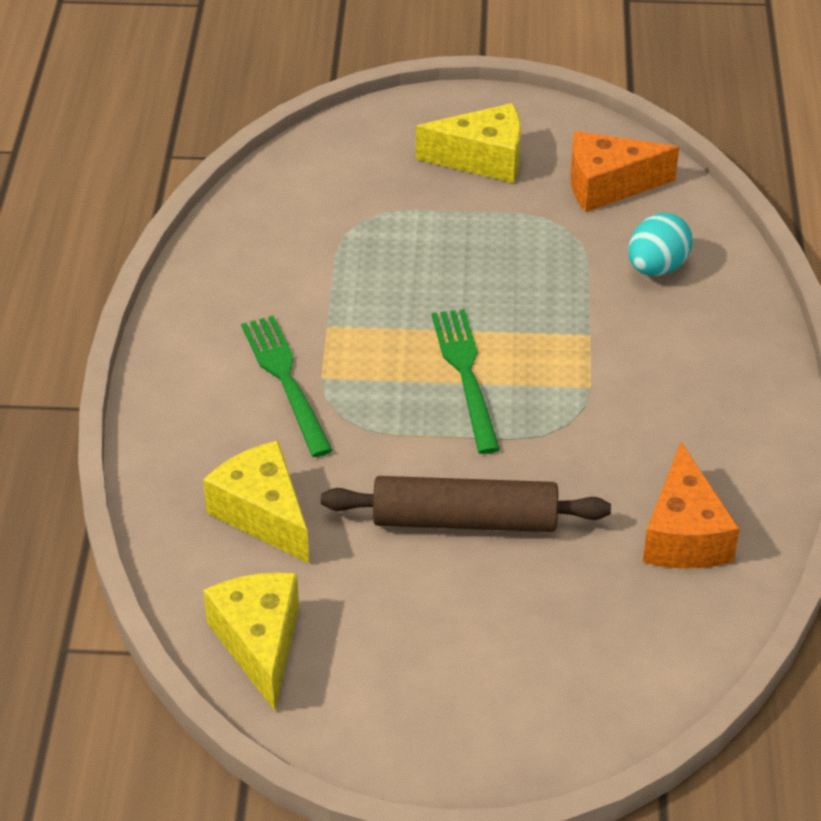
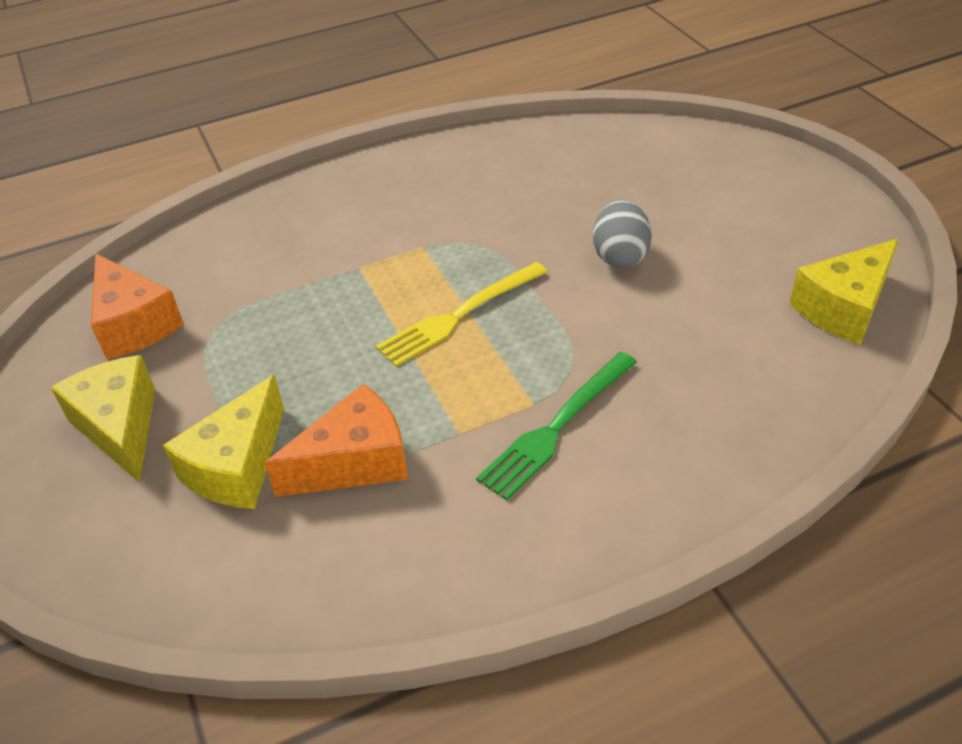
camera: 115 degrees left, 0 degrees up
(263, 514) = (724, 365): yellow cheese -> yellow cheese (237, 466)
(465, 374) = (459, 316): green fork -> yellow fork
(465, 520) = (620, 256): brown rolling pin -> grey egg
(656, 267) = (246, 259): turquoise egg -> none
(684, 534) = (540, 161): orange cheese -> orange cheese (355, 462)

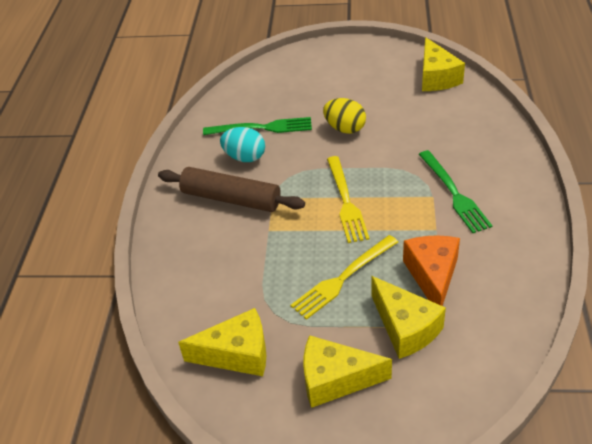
camera: 60 degrees left, 0 degrees up
(134, 324) = (237, 354): orange cheese -> yellow cheese
(303, 368) = (343, 278): none -> yellow fork
(397, 212) = (231, 199): none -> brown rolling pin
(485, 192) = (245, 157): none -> turquoise egg
(557, 182) = (262, 128): none -> green fork
(620, 256) = (345, 128): grey egg -> yellow egg

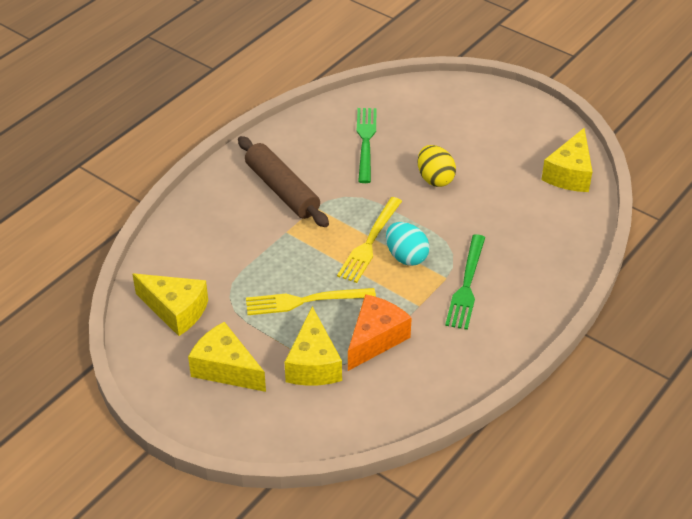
camera: 30 degrees right, 0 degrees up
(245, 157) = (326, 160): turquoise egg -> turquoise egg (406, 257)
(262, 128) = (366, 141): green fork -> green fork turned 120 degrees counterclockwise

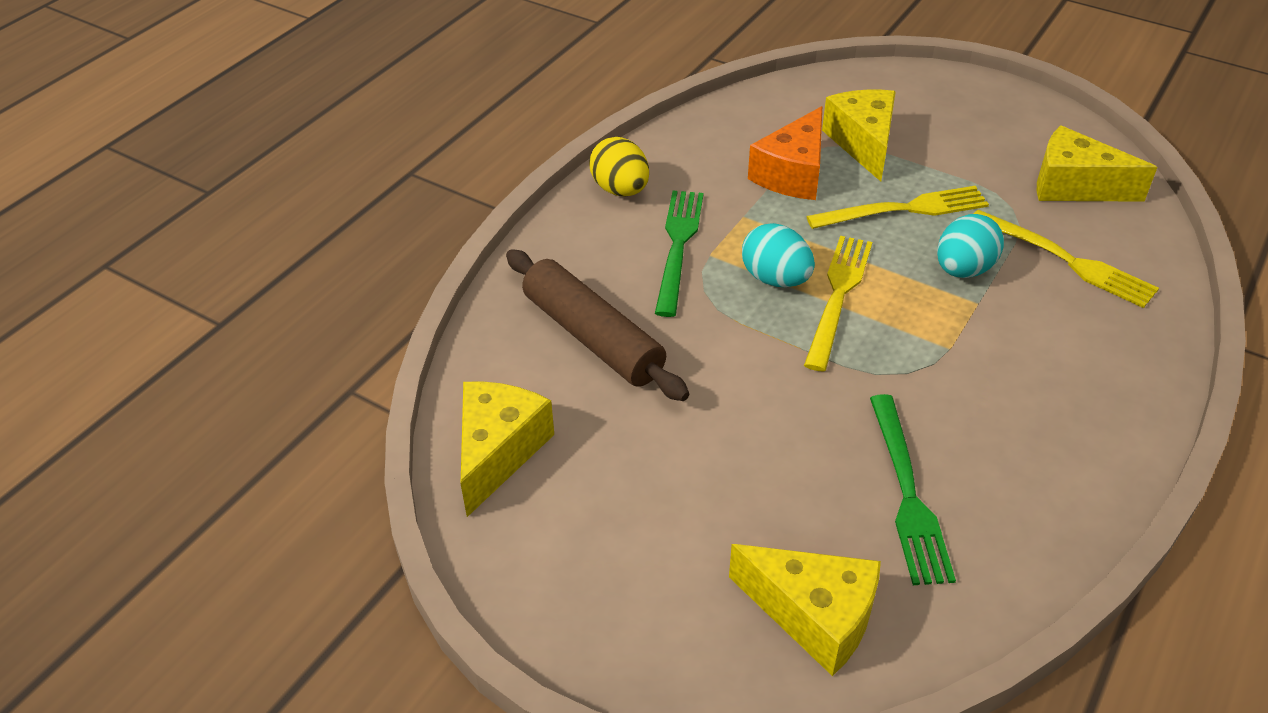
camera: 175 degrees right, 0 degrees up
(216, 254) = (1067, 260): none -> yellow fork
(226, 368) = (969, 131): yellow cheese -> yellow cheese (814, 616)
(282, 190) = (1022, 374): brown rolling pin -> brown rolling pin (593, 337)
(285, 253) = (963, 270): none -> turquoise egg
(435, 179) = (753, 419): yellow egg -> yellow egg (620, 190)

